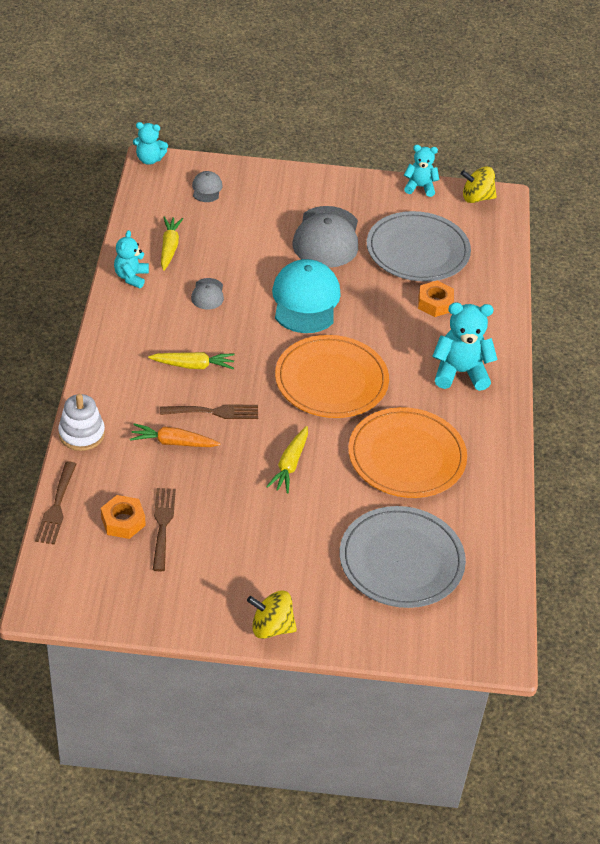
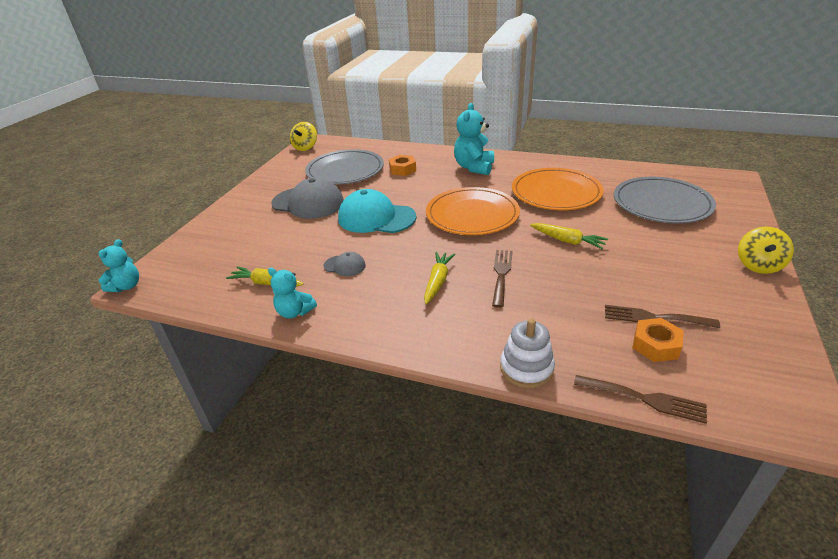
camera: 70 degrees left, 10 degrees down
(173, 442) = (540, 302): orange carrot -> none
(207, 189) = (201, 255): grey cap -> none
(420, 187) = (279, 164): turquoise teddy bear -> none

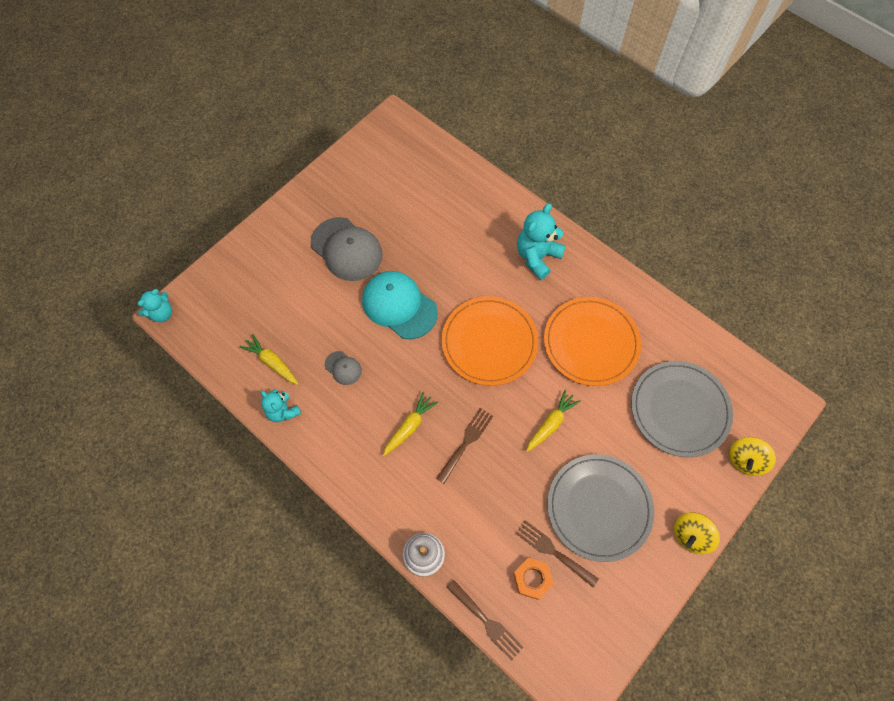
camera: 20 degrees right, 30 degrees up
(305, 147) = (381, 131): yellow spinning top -> yellow spinning top (745, 460)
(345, 170) = (404, 201): grey plate -> grey plate (599, 507)
(402, 169) = (463, 226): orange nut -> none
(567, 241) = (550, 424): yellow carrot -> yellow carrot turned 105 degrees counterclockwise

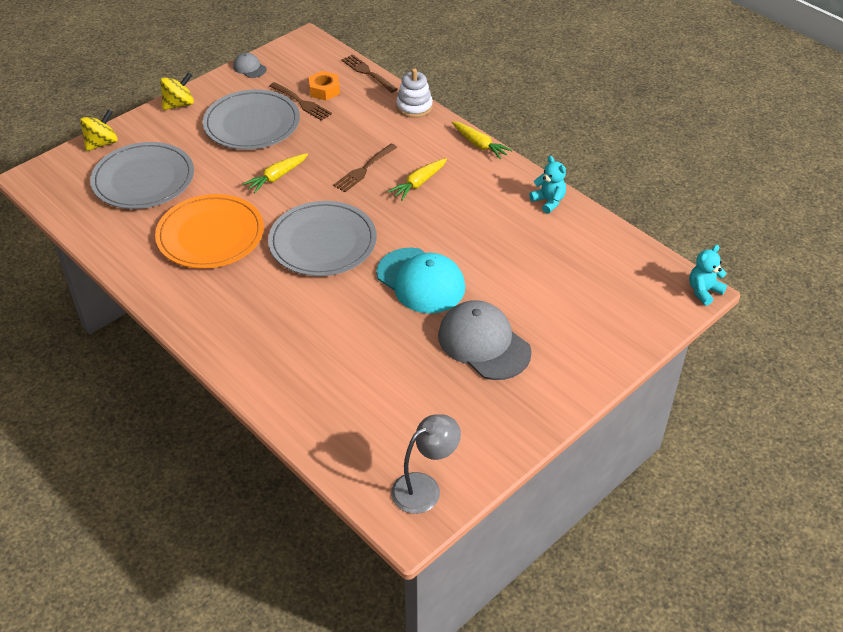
camera: 175 degrees left, 20 degrees down
(272, 362) = (565, 240): yellow carrot -> yellow carrot (479, 145)
(343, 368) = (486, 231): grey cap -> grey cap (249, 68)
(385, 140) = (424, 487): none -> grey lamp
(489, 342) = (323, 242): orange plate -> grey plate
(537, 257) = (242, 319): turquoise teddy bear -> none

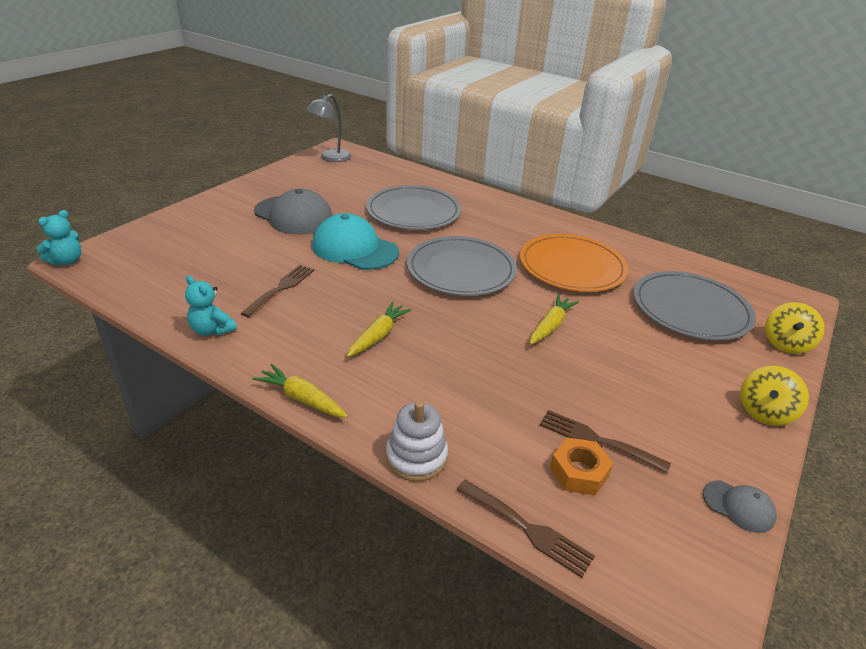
camera: 165 degrees right, 10 degrees down
(252, 123) = (638, 393): grey plate -> grey plate (413, 211)
(364, 170) = (452, 345): brown fork -> brown fork (281, 288)

